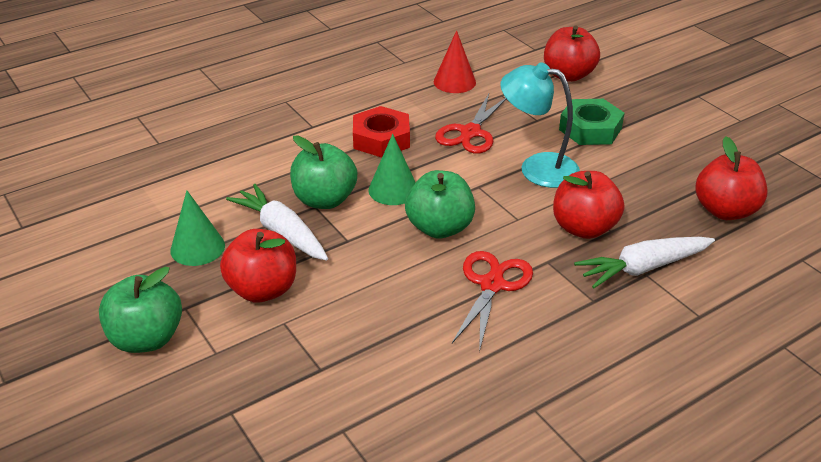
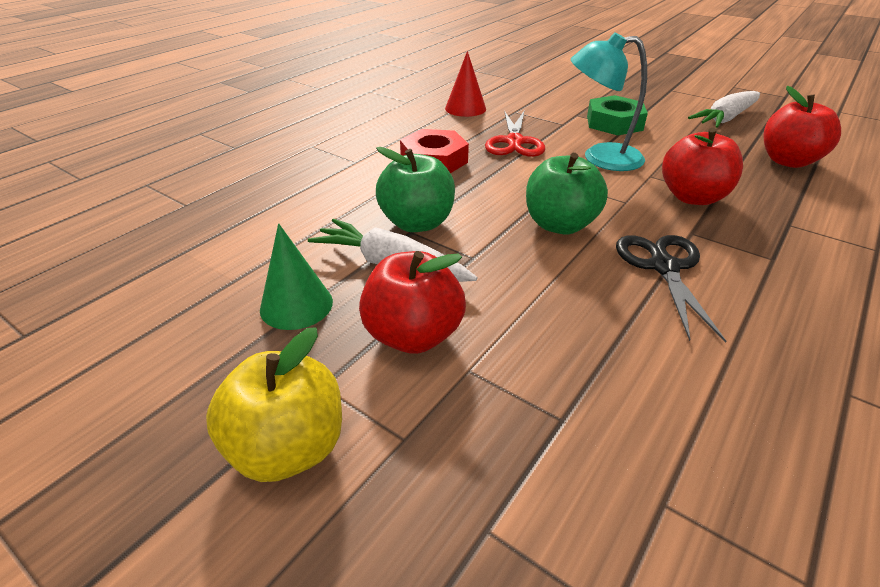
camera: 20 degrees left, 0 degrees up
(146, 338) = (288, 448): green apple -> yellow apple
(393, 190) = (482, 200): green cone -> none
(492, 285) = (663, 267): red scissors -> black scissors
(568, 75) = (557, 91): red apple -> none
(643, 268) = (780, 219): white carrot -> white carrot (725, 118)

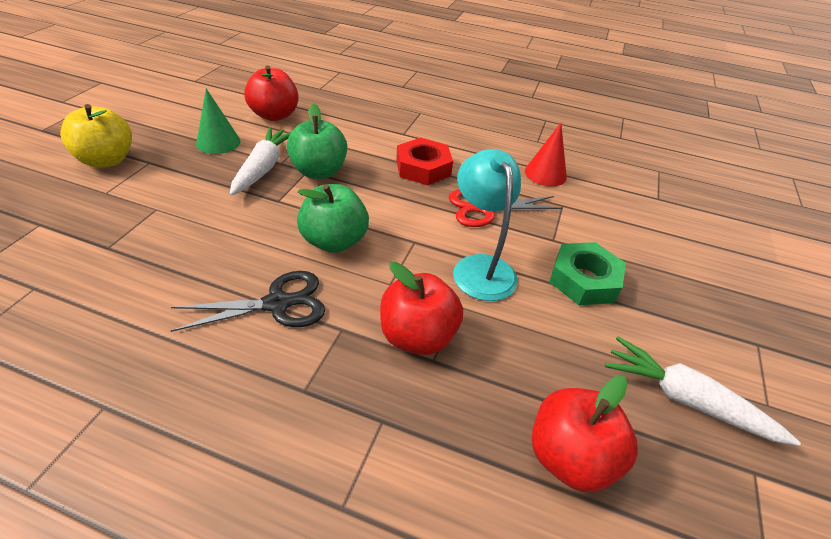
camera: 70 degrees right, 5 degrees up
(413, 335) = (189, 185): red apple -> red apple (274, 115)

